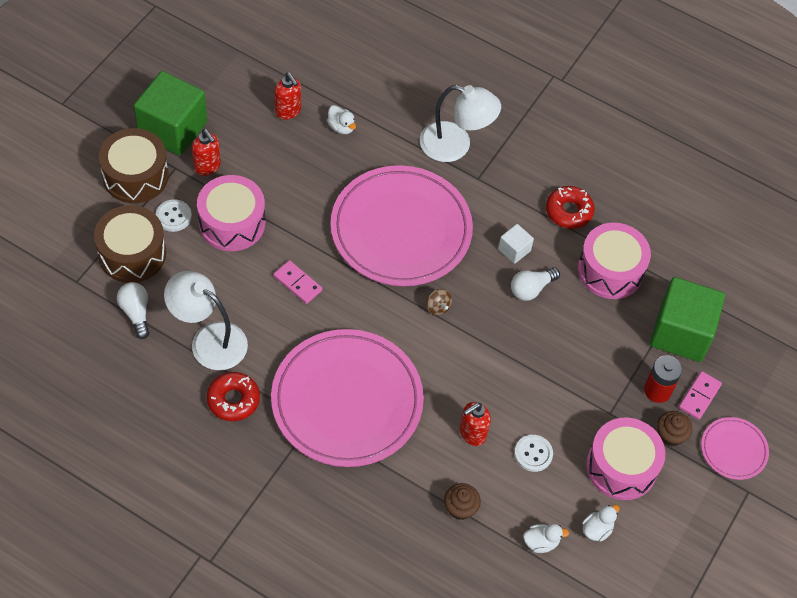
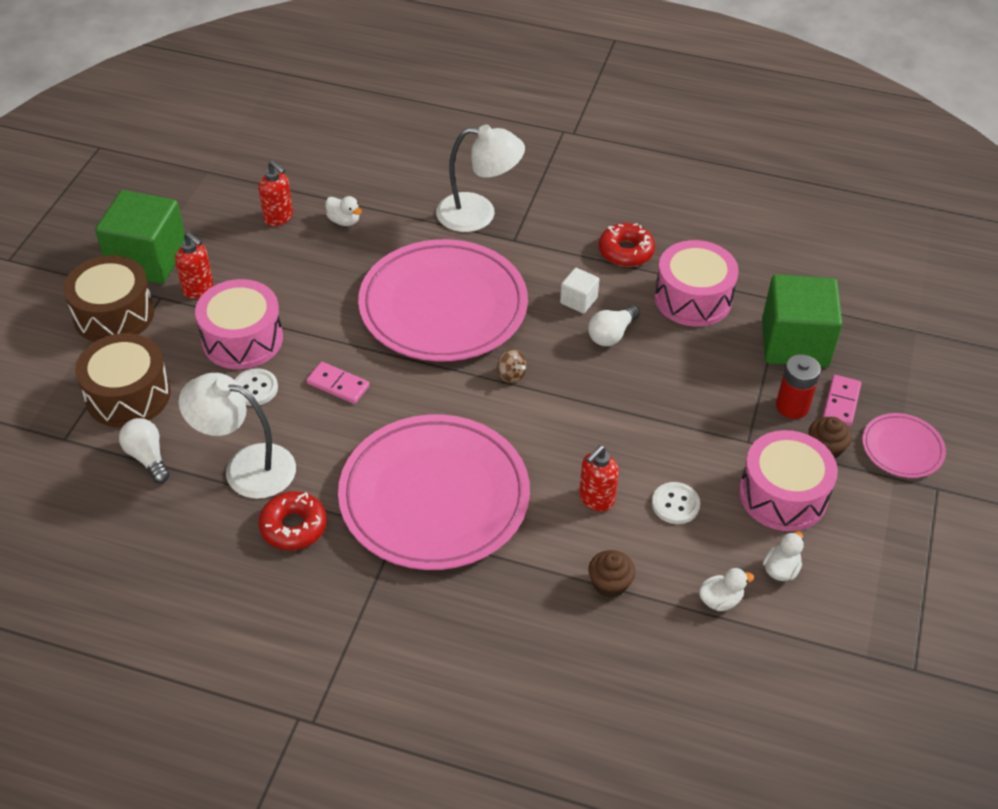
camera: 10 degrees left, 10 degrees down
(173, 216) = (170, 346): white button -> white button (255, 388)

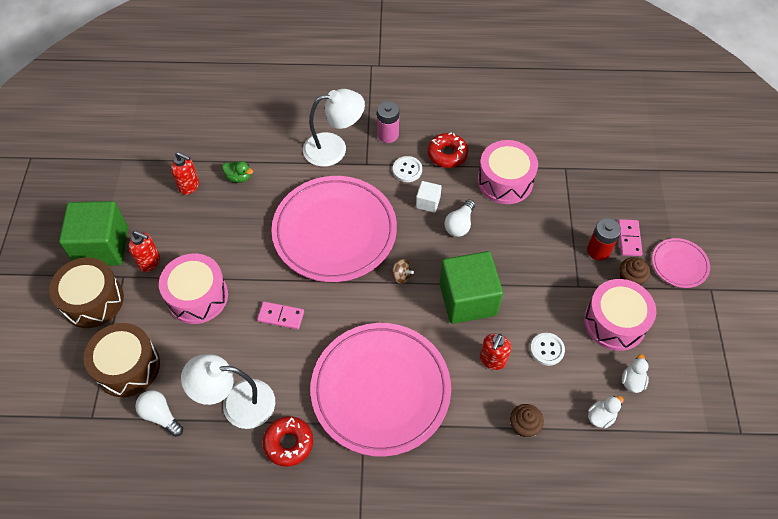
camera: 15 degrees left, 10 degrees up
(255, 388) = (221, 335): white button -> white button (407, 170)
(344, 221) = (239, 177): white duck -> green duck
(555, 213) = (388, 134): none -> pink battery
(794, 343) = (584, 200): green cube -> green cube (468, 299)

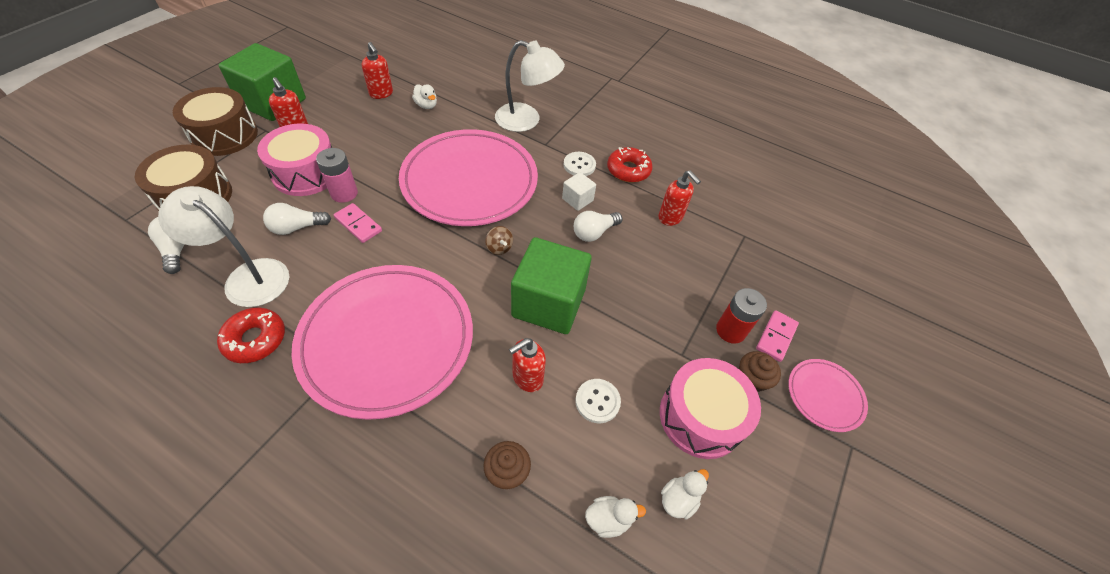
camera: 25 degrees right, 5 degrees down
(236, 345) = (297, 227): none -> white light bulb
(239, 177) = (426, 105): green duck -> white duck
(388, 134) = (584, 131): pink battery -> pink battery (344, 193)
(505, 181) = (670, 218): pink drum -> red soap dispenser

